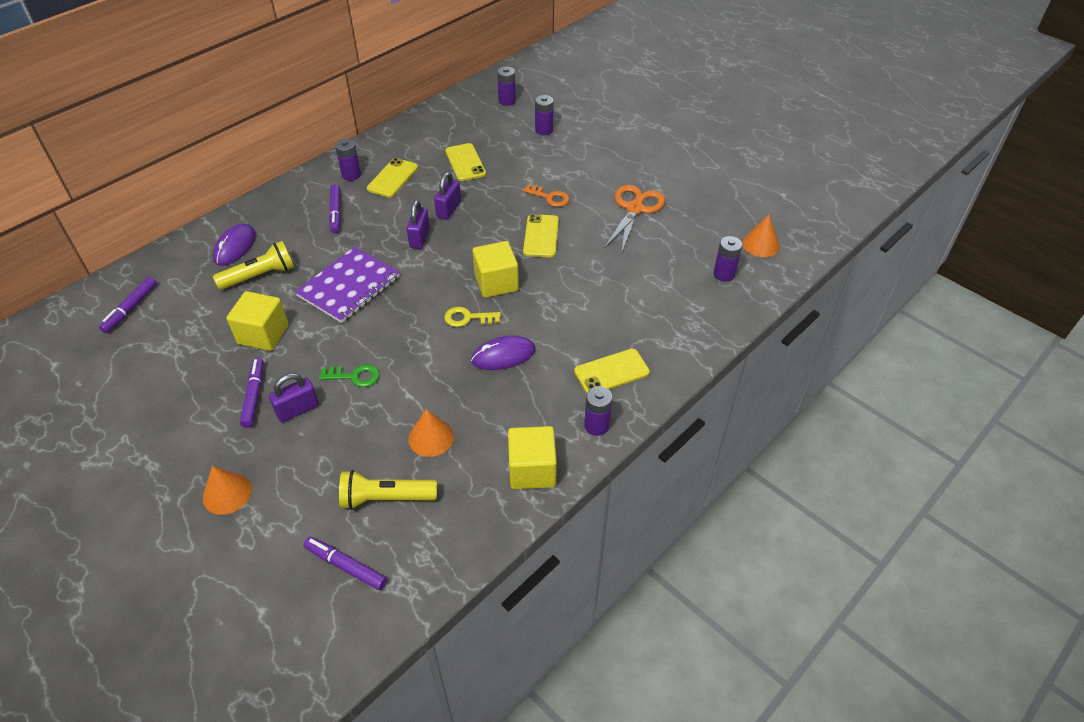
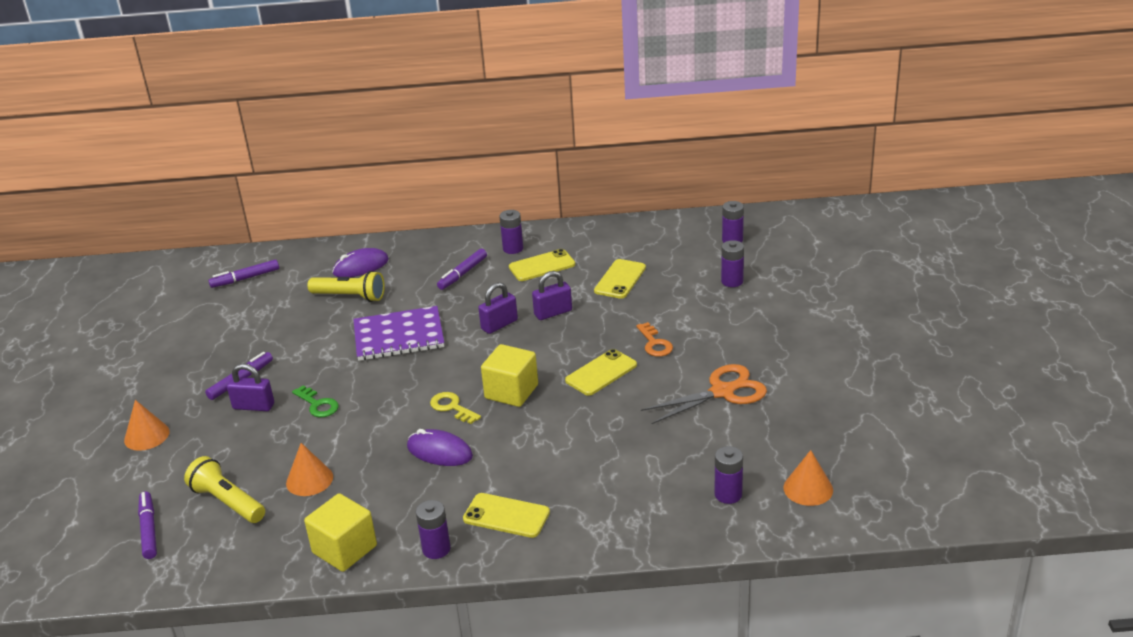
camera: 45 degrees right, 15 degrees down
(263, 334) = (299, 340): yellow cube -> none

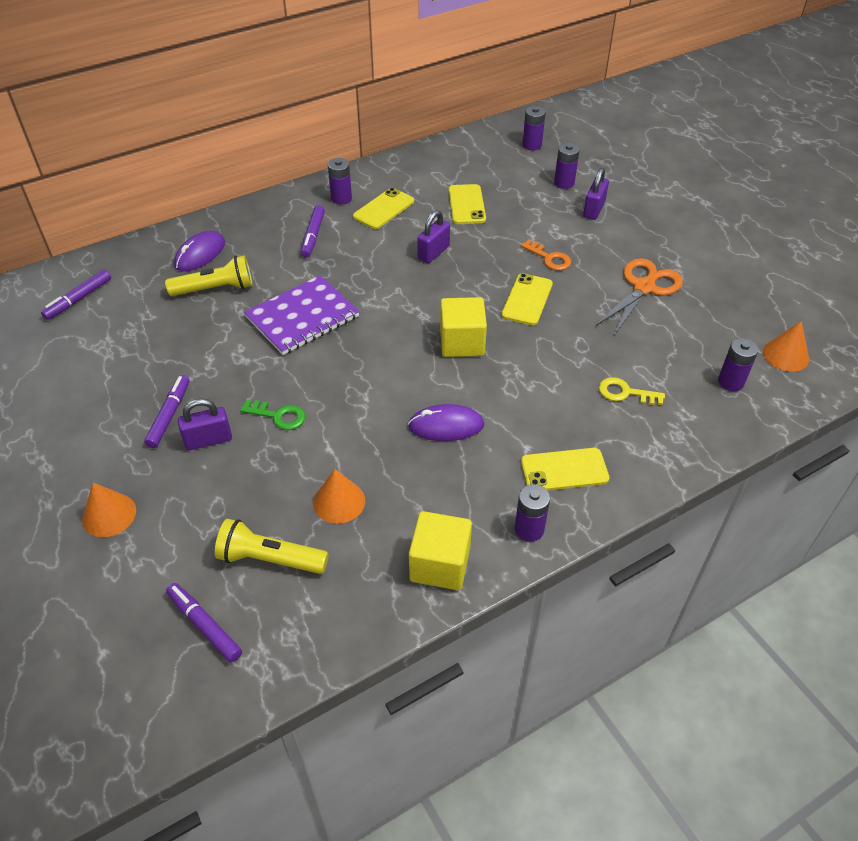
camera: 30 degrees left, 15 degrees up
(452, 407) = (418, 376): yellow key -> yellow key (625, 393)
(499, 325) = (393, 278): purple padlock -> purple padlock (593, 210)

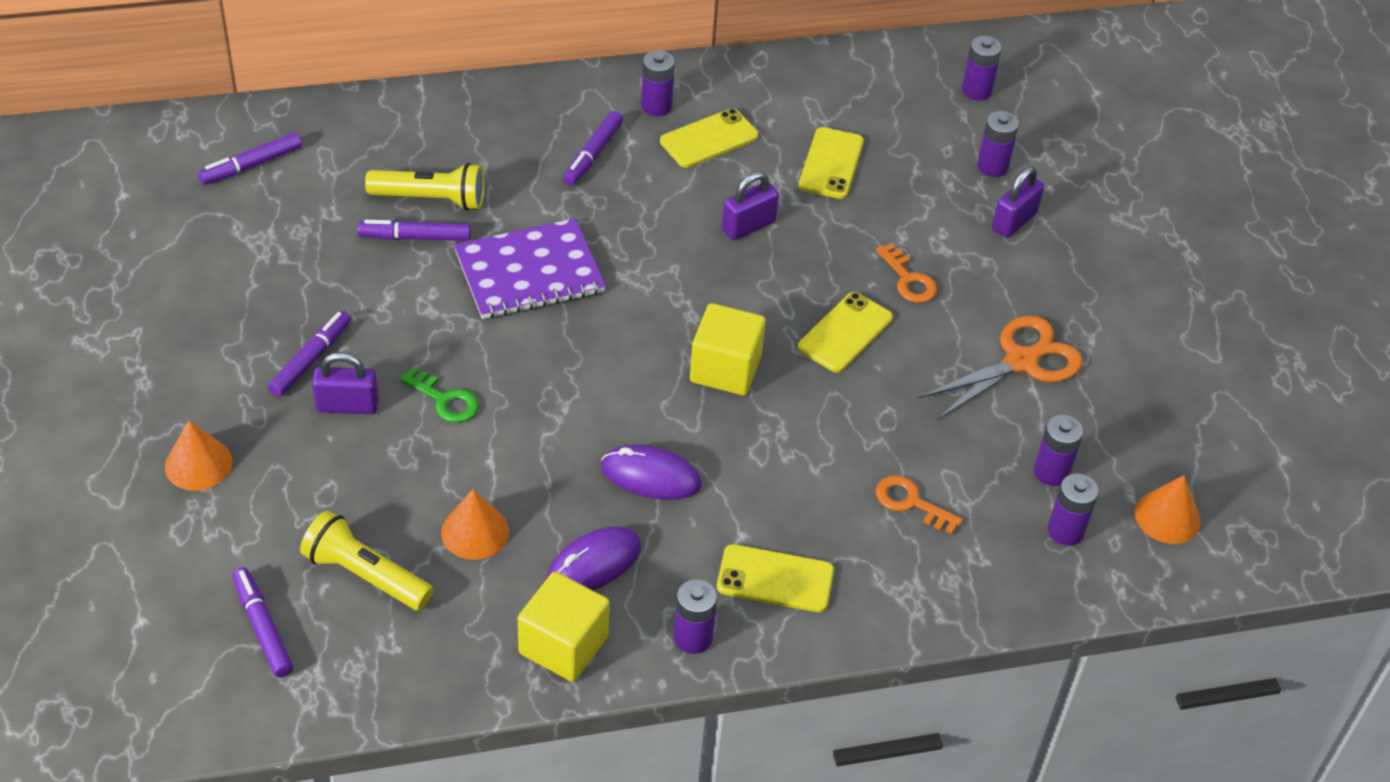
camera: 15 degrees right, 0 degrees up
(200, 254) = (430, 141): purple mouse -> purple mouse (594, 564)
(213, 315) = (414, 237): none -> purple marker
(625, 393) = (910, 503): yellow key -> orange key
(700, 348) = (1051, 472): none -> purple battery

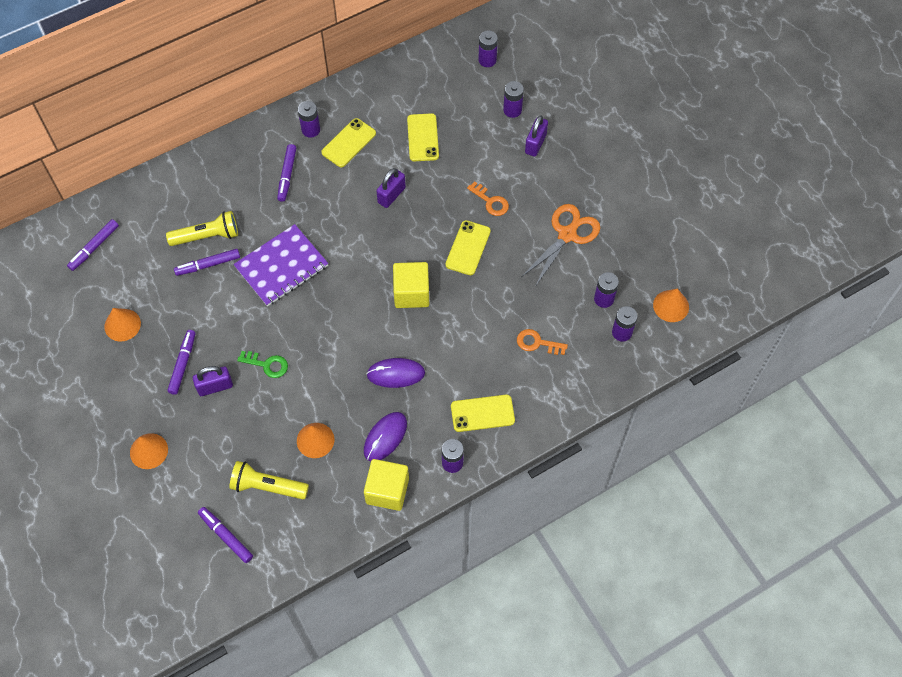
camera: 15 degrees left, 15 degrees up
(243, 278) = (122, 325): none -> orange cone

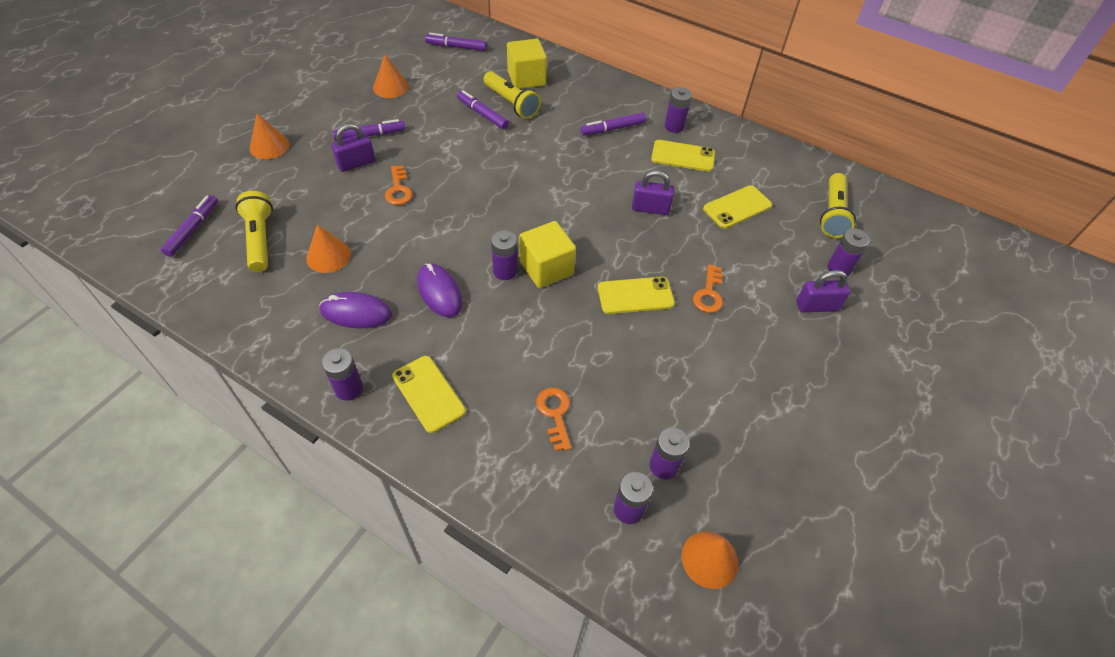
camera: 60 degrees right, 10 degrees down
(215, 386) = (356, 163): purple padlock -> purple padlock turned 75 degrees counterclockwise
(267, 364) = (398, 189): green key -> orange key
(281, 267) = (512, 160): purple notebook -> none
(387, 491) = (289, 340): yellow cube -> yellow cube (526, 78)
(463, 82) = (832, 214): none -> yellow flashlight
(487, 60) = (877, 223): purple battery -> purple battery (505, 271)
(567, 234) = (725, 386): orange scissors -> none

